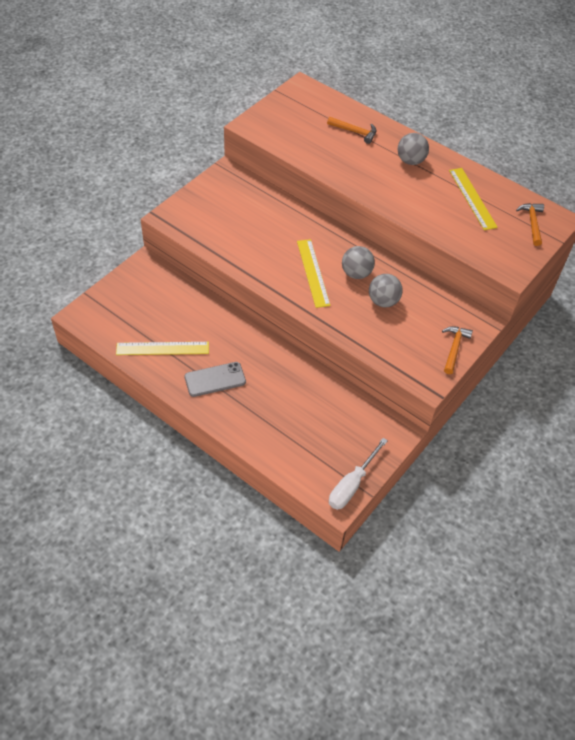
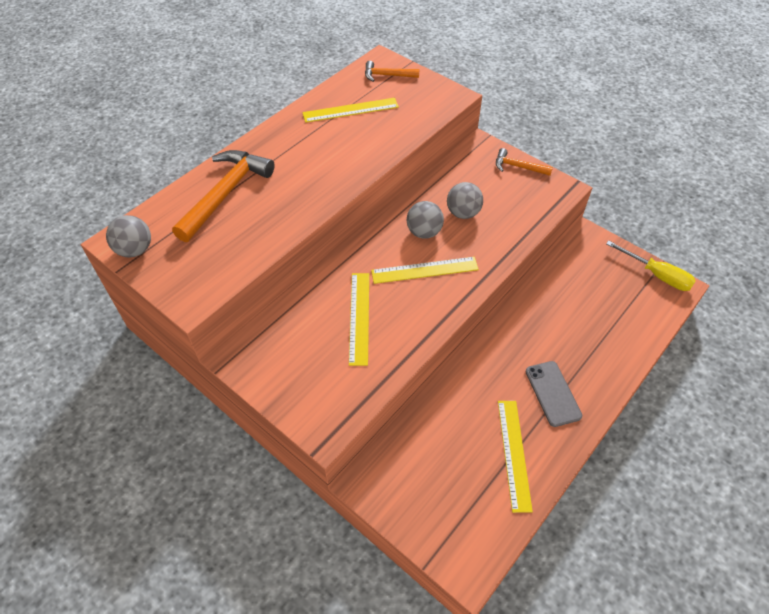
camera: 85 degrees left, 0 degrees up
(263, 233) = (359, 317): none -> yellow ruler
(352, 485) = (656, 275): white screwdriver -> yellow screwdriver
(354, 132) = (225, 194): orange hammer -> orange hammer, size x1.91
(410, 161) = (286, 150): grey ball -> grey ball (135, 250)

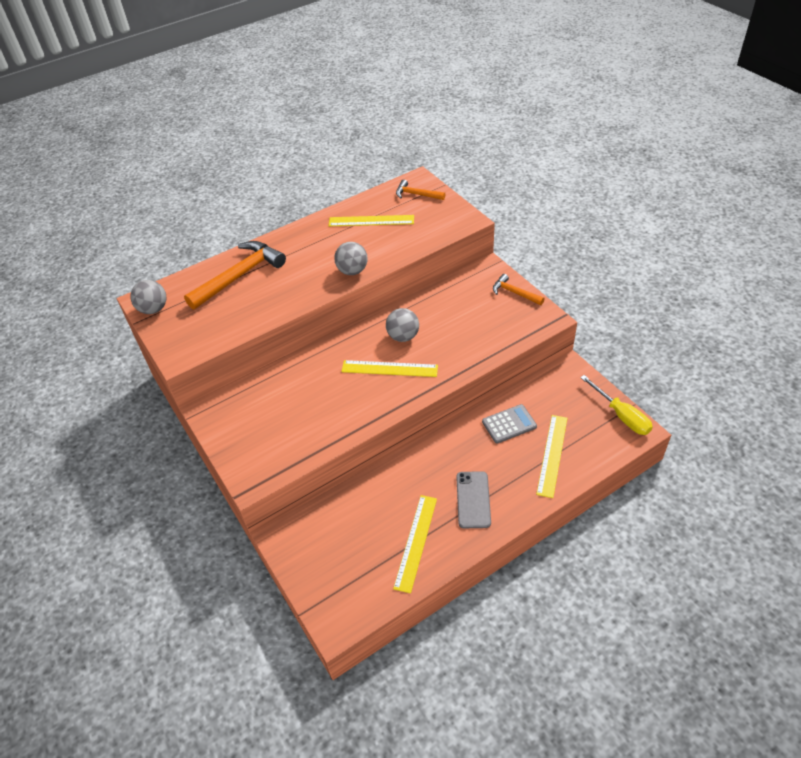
camera: 20 degrees right, 5 degrees down
(359, 317) = (317, 397): yellow ruler -> yellow ruler (552, 455)
(463, 213) = (445, 326): grey ball -> grey ball (352, 271)
(554, 305) = (509, 424): none -> grey calculator

